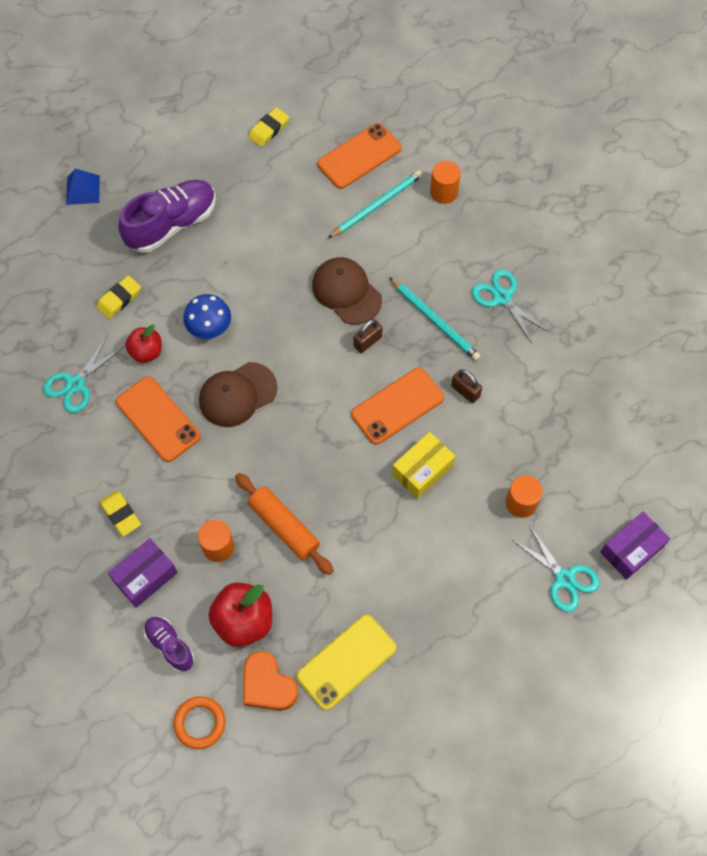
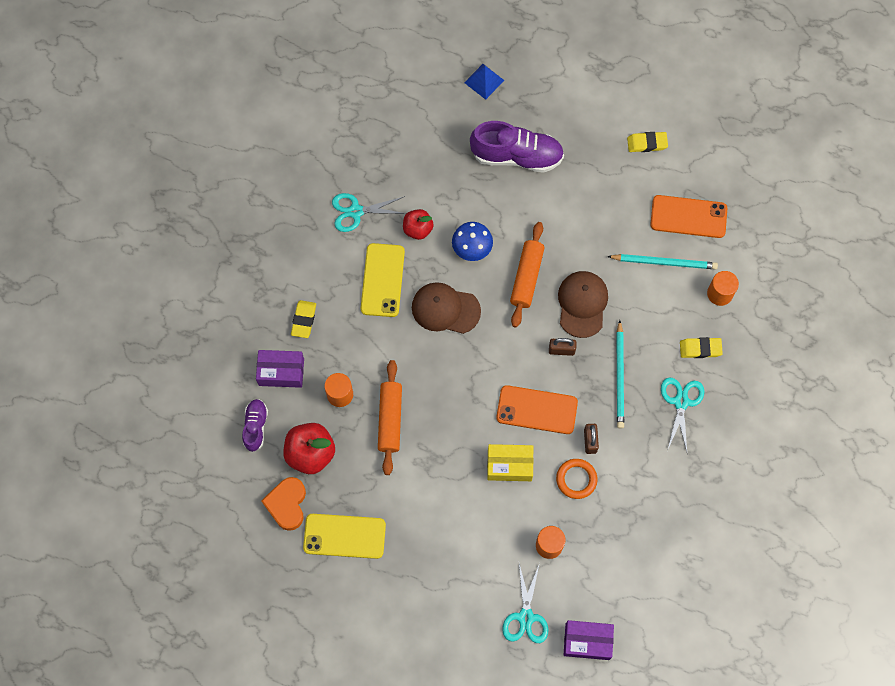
camera: 45 degrees right, 5 degrees up
(119, 299) = (435, 178): yellow eraser -> yellow eraser (700, 349)
(158, 419) = (382, 280): orange phone -> yellow phone
(200, 723) = (228, 488): orange ring -> orange ring (576, 479)
(279, 311) = (526, 277): none -> orange rolling pin

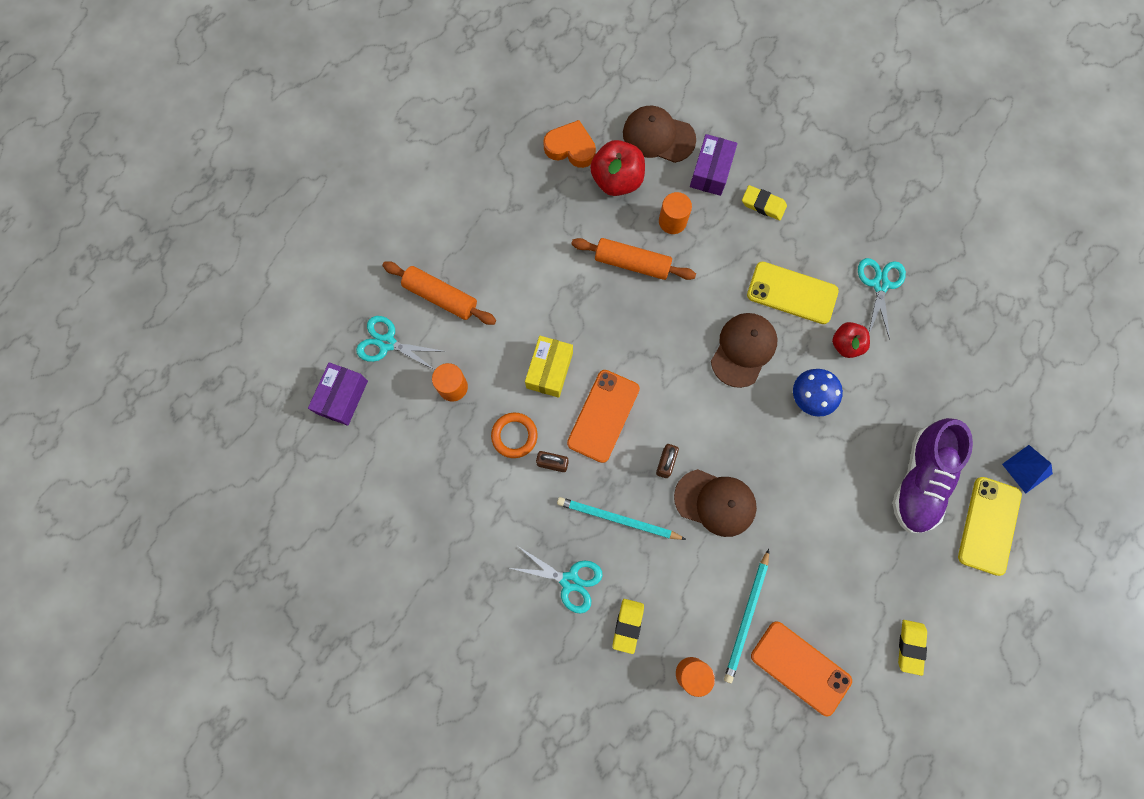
camera: 105 degrees right, 5 degrees up
(255, 427) = (658, 136): purple shoe -> brown cap
(344, 536) = (523, 192): yellow phone -> yellow phone (989, 525)
(526, 277) = (762, 448): orange rolling pin -> orange rolling pin (441, 296)
(688, 217) = (800, 668): orange phone -> orange phone turned 75 degrees counterclockwise

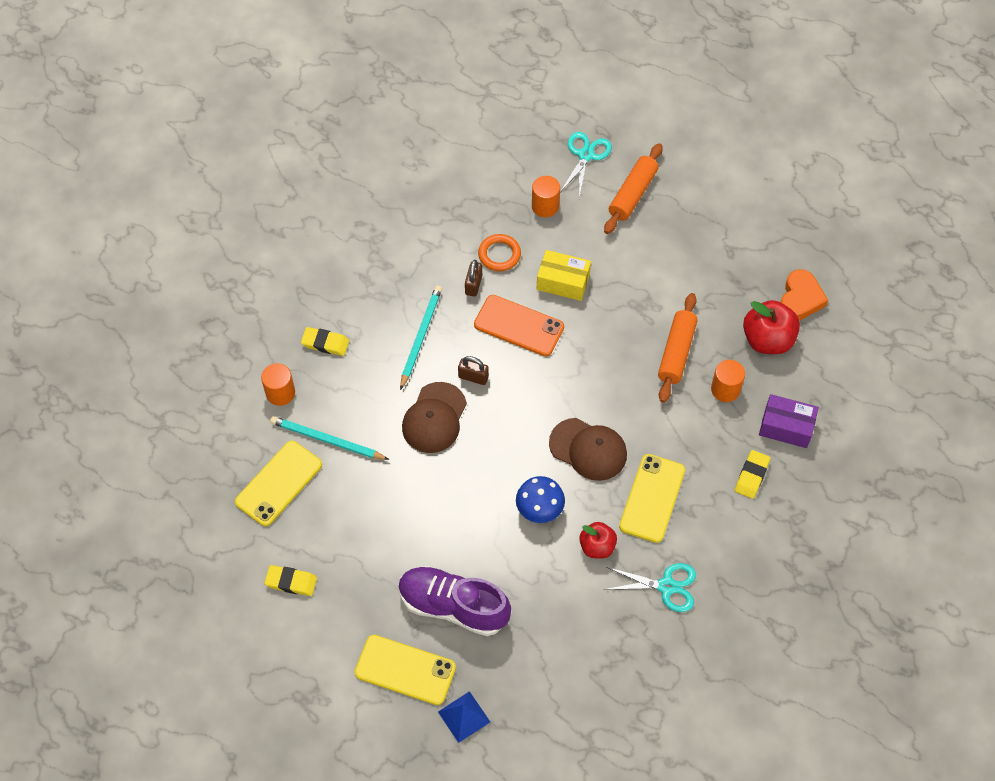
camera: 90 degrees right, 15 degrees down
(342, 397) = (534, 125): purple box -> none
(569, 581) = (366, 298): turquoise scissors -> none
(658, 136) = (822, 379): brown cap -> none
(800, 668) = (279, 483): orange phone -> yellow phone

